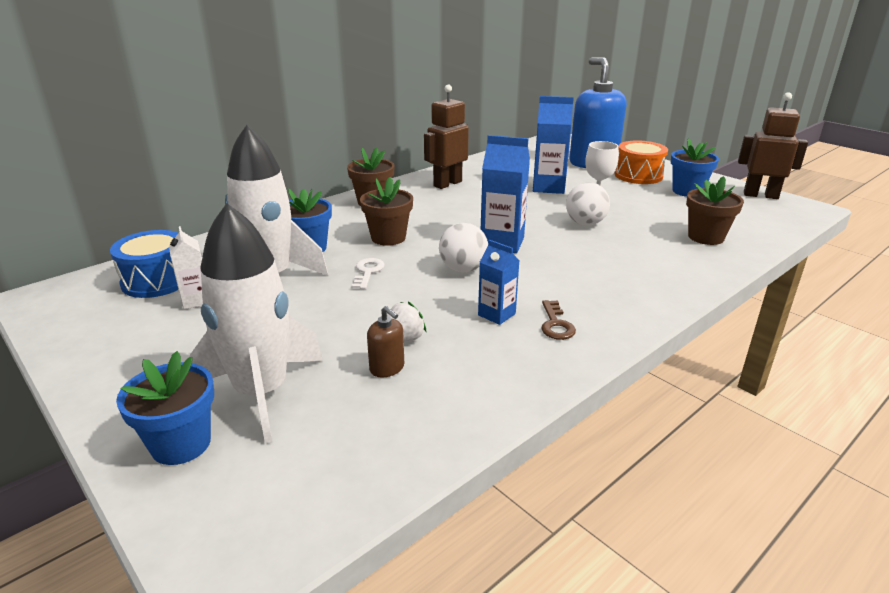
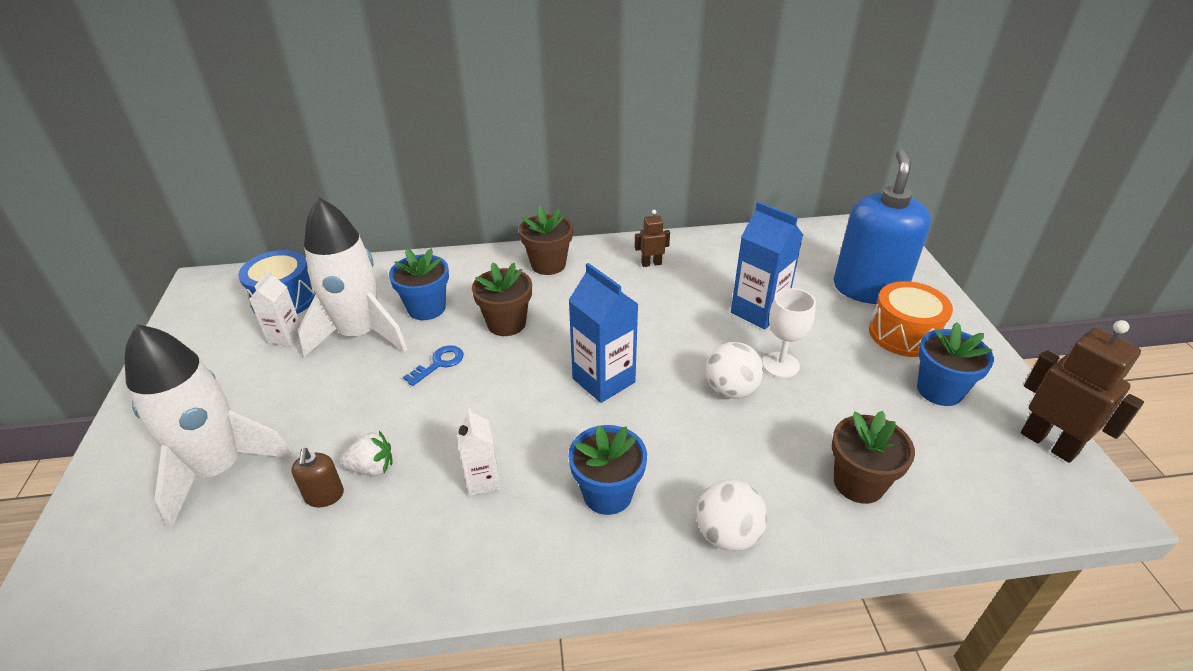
camera: 35 degrees right, 10 degrees up
(181, 444) = (126, 491): blue flower pot -> blue flower pot (607, 494)
(367, 272) = (439, 363): white key -> blue key
(447, 184) = (651, 263): brown robot -> brown robot, size x0.53
(463, 269) = (523, 401): white ball -> white ball (727, 534)
(496, 314) = (482, 480): blue carton -> white carton
(556, 324) = (519, 526): brown key -> none

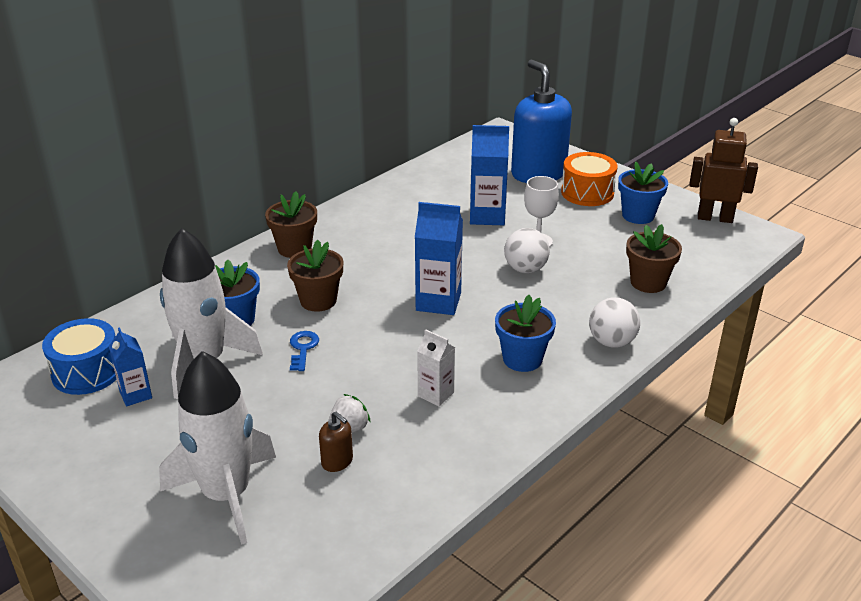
camera: 40 degrees left, 5 degrees down
(285, 336) = (135, 395): white carton -> blue carton
(651, 263) = (374, 216): brown robot -> none

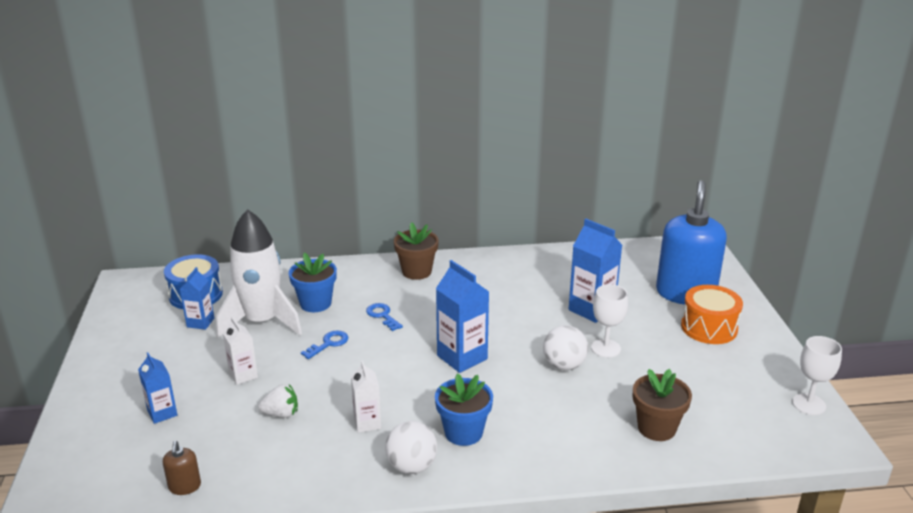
camera: 40 degrees right, 5 degrees down
(226, 495) = (162, 413): white rocket -> blue carton
(259, 417) = (243, 375): none -> white carton
(318, 300) = (382, 315): brown flower pot -> blue key
(337, 461) = (246, 431): brown soap dispenser -> brown soap dispenser (185, 486)
(611, 342) = (553, 459): white ball -> white ball (412, 466)
(638, 215) = (730, 367): blue flower pot -> none
(715, 218) = (809, 404): brown robot -> white goblet

